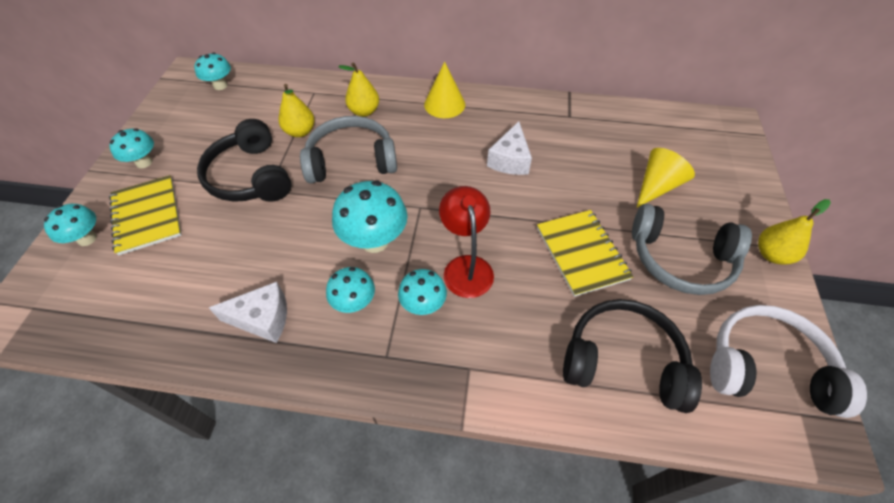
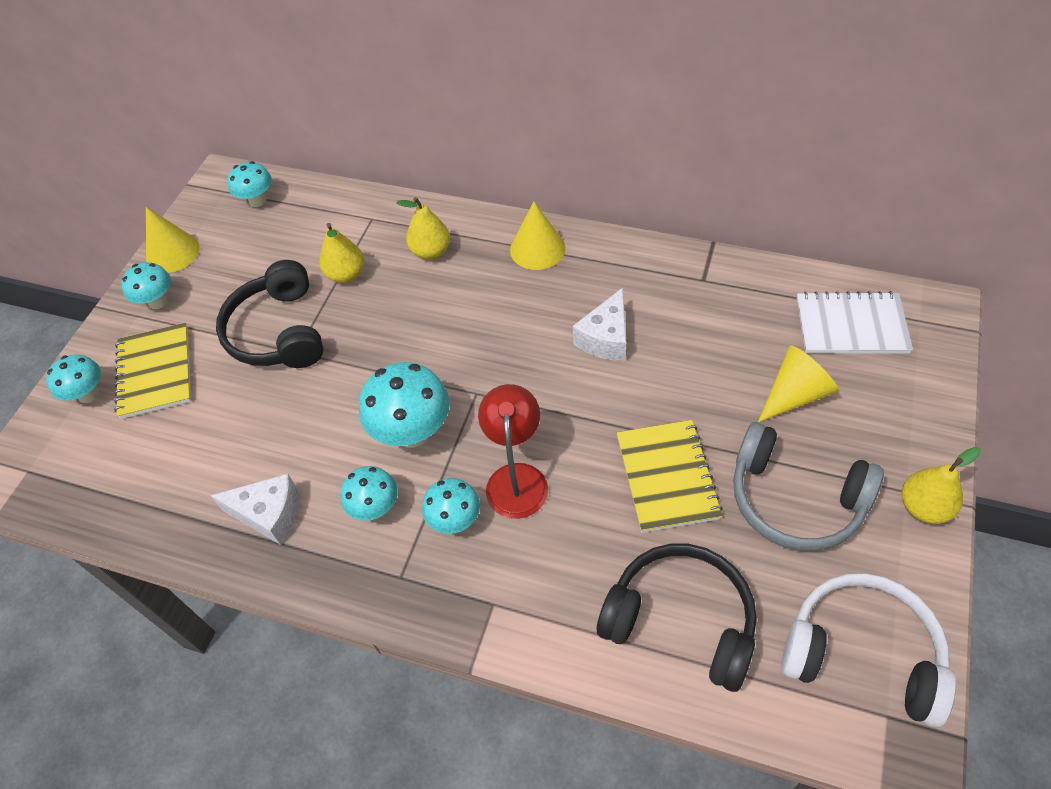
camera: 15 degrees right, 0 degrees up
(153, 126) = (172, 253): none -> yellow cone
(351, 161) = (403, 321): grey headphones -> none
(680, 138) = (851, 325): none -> white notebook

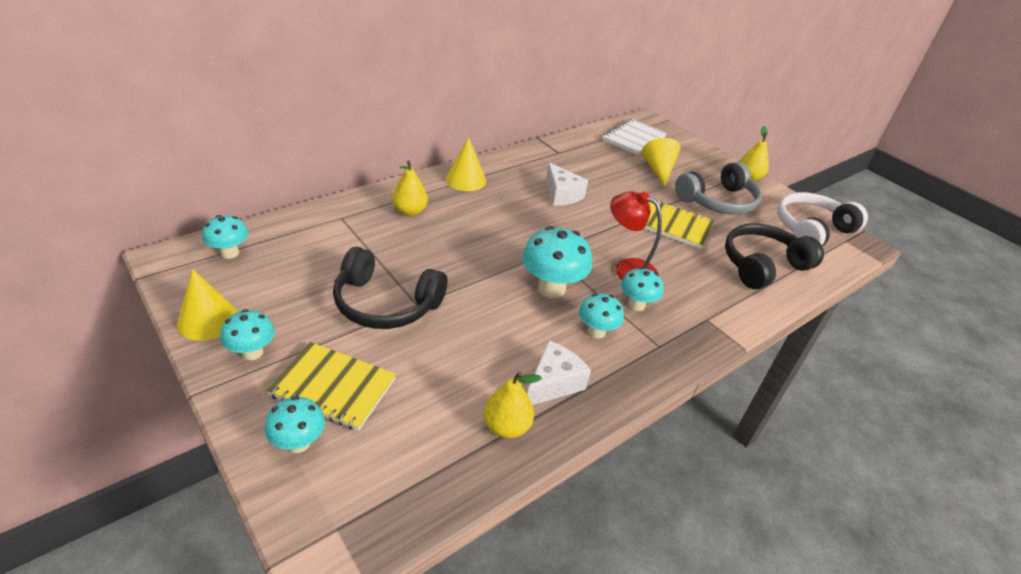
camera: 65 degrees left, 15 degrees down
(346, 275) = (377, 251): yellow pear -> yellow pear (506, 427)

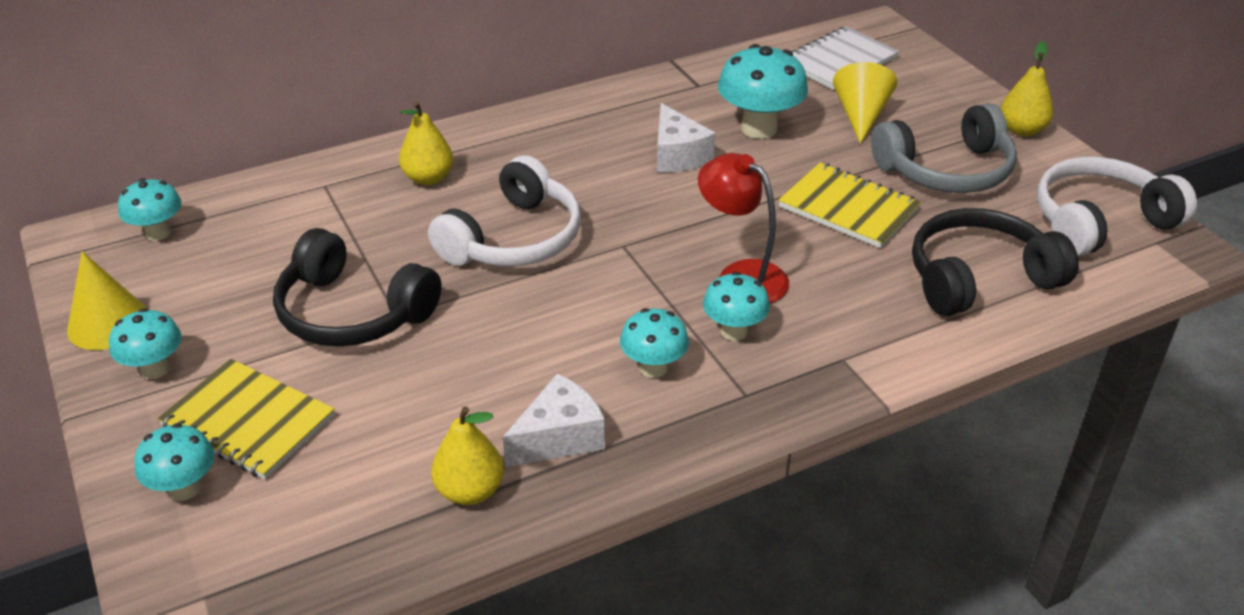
camera: 15 degrees right, 0 degrees up
(466, 180) = (530, 130): yellow cone -> none
(478, 250) = (513, 239): none -> white headphones
(551, 288) = (607, 301): turquoise mushroom -> turquoise mushroom (759, 128)

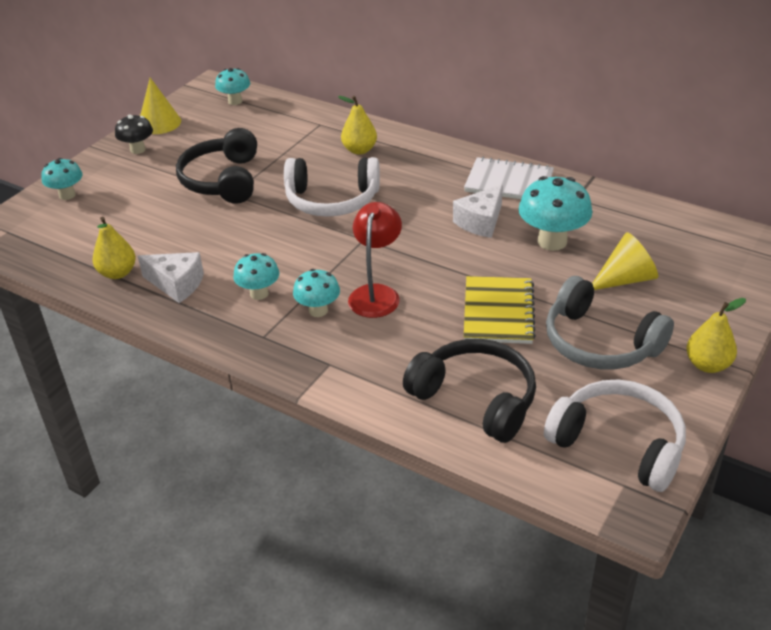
camera: 60 degrees right, 0 degrees up
(155, 369) = (138, 149): turquoise mushroom -> black mushroom
(248, 422) = (121, 190): yellow notebook -> none
(839, 61) = (690, 244): white notebook -> white notebook (509, 182)

